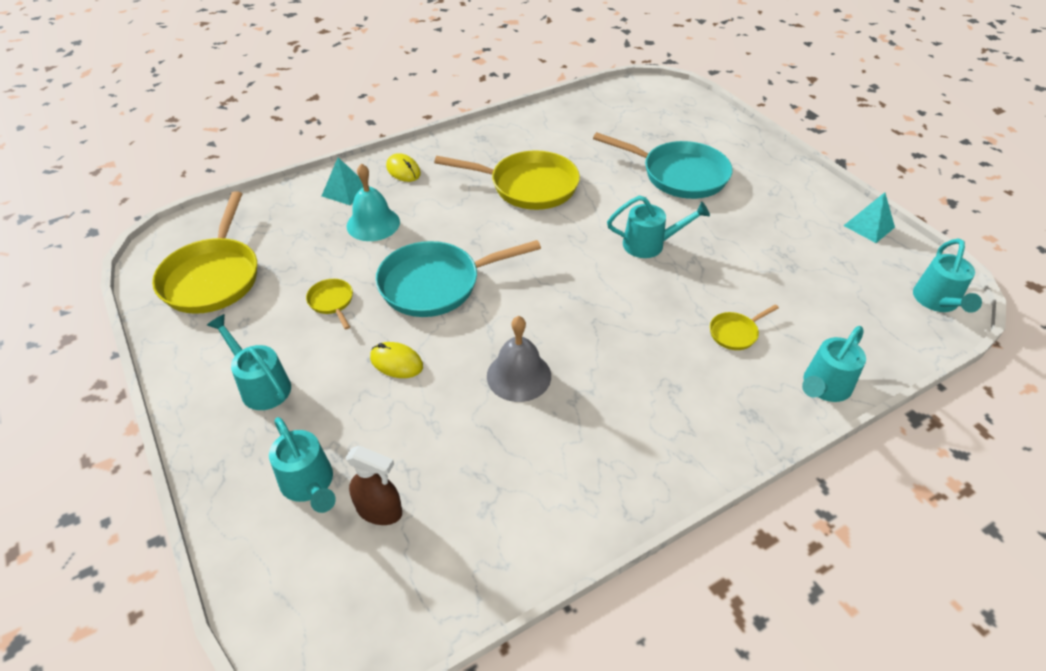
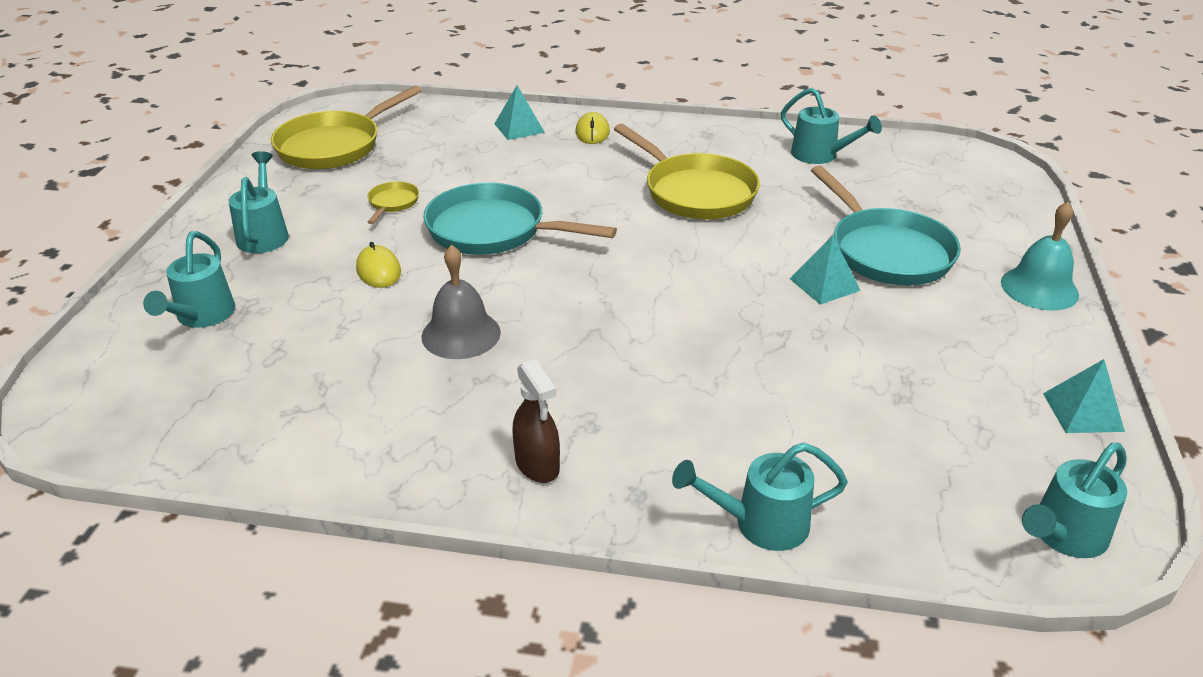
camera: 40 degrees right, 10 degrees down
(373, 224) = (507, 161): turquoise bell -> turquoise bell (1039, 288)
(379, 510) = (220, 363): brown spray bottle -> brown spray bottle (537, 465)
(650, 244) = (753, 296): turquoise watering can -> turquoise watering can (820, 155)
(675, 215) = (824, 284): none -> turquoise pyramid
(735, 333) = (731, 418): yellow pan -> none

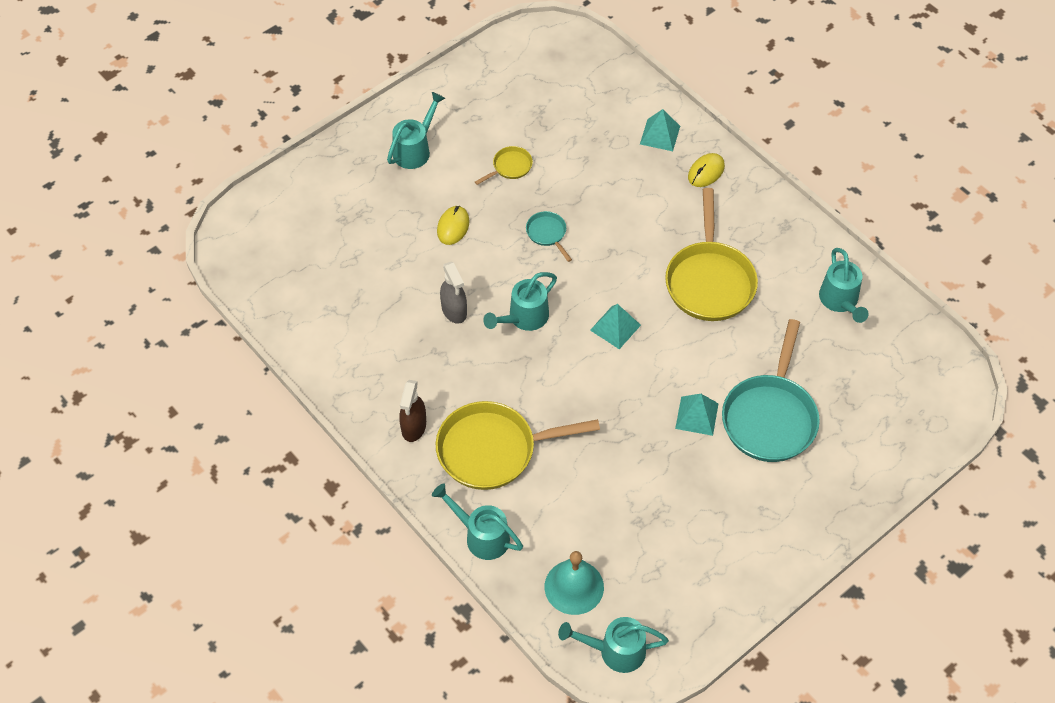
camera: 40 degrees right, 20 degrees up
(202, 316) = (335, 204): turquoise watering can -> turquoise watering can (524, 318)
(334, 146) = (521, 80): yellow pan -> yellow pan (493, 450)
(461, 334) = (454, 311): grey bell -> grey spray bottle
(493, 230) = (547, 233): turquoise pan -> turquoise pan, size x0.45
(1039, 288) = (828, 512): turquoise bell -> turquoise bell (574, 587)
(1082, 412) = (726, 603): turquoise pyramid -> turquoise pyramid (615, 327)

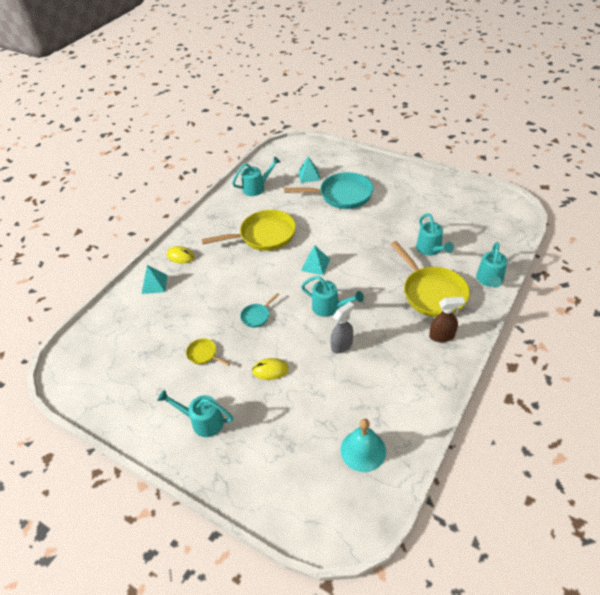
camera: 105 degrees left, 10 degrees down
(574, 587) = (489, 236): turquoise bell -> turquoise bell (363, 450)
(615, 651) = (510, 213): turquoise watering can -> turquoise watering can (430, 249)
(696, 416) = (356, 219): turquoise pyramid -> turquoise pyramid (309, 175)

